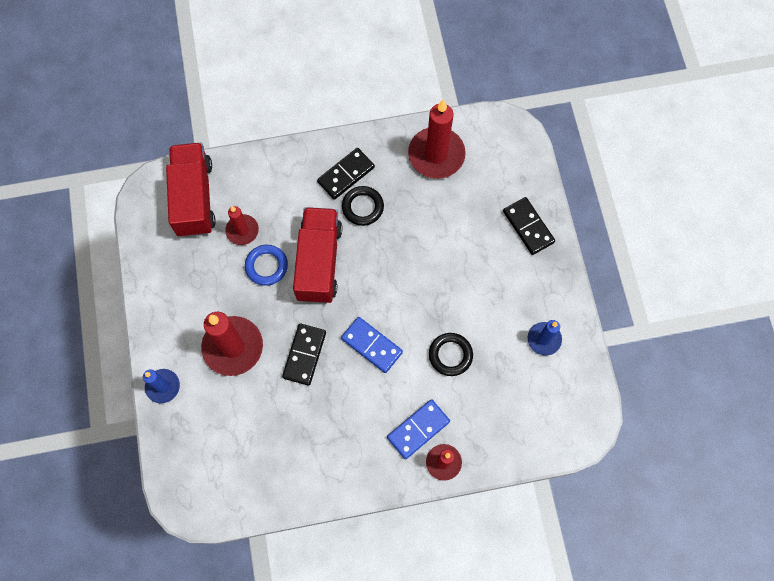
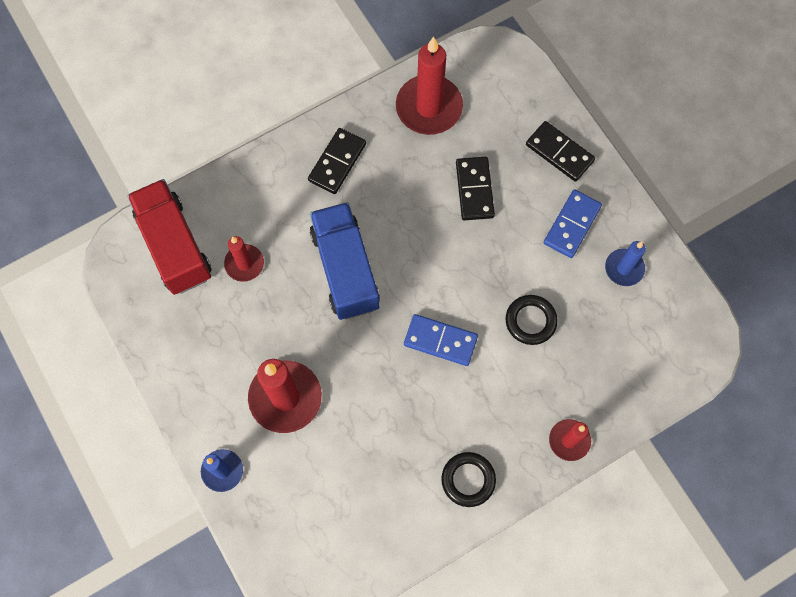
camera: 20 degrees left, 0 degrees up
(266, 266) = (288, 294): blue ring -> none
(304, 355) = (370, 378): black domino -> black domino (474, 190)
(319, 262) = (345, 269): red truck -> blue truck
(363, 207) = (370, 192): black ring -> black ring (468, 480)
(418, 429) = (527, 414): blue domino -> blue domino (572, 225)

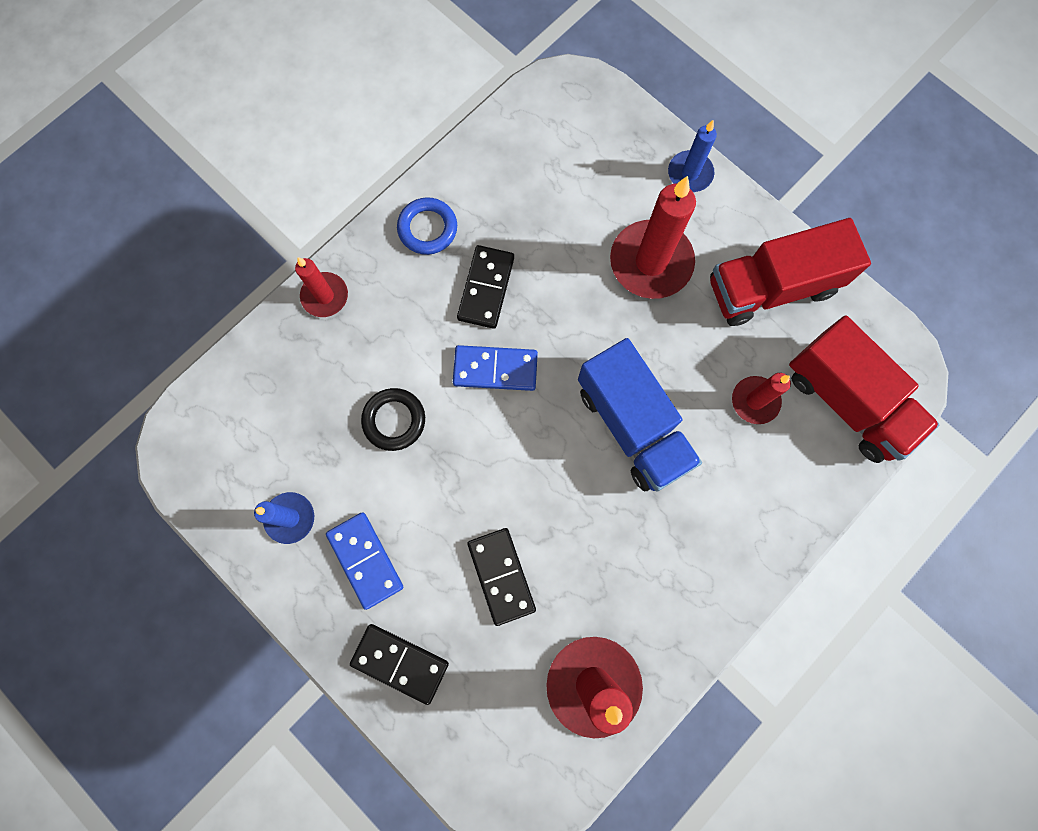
camera: 165 degrees right, 5 degrees up
(194, 350) = (771, 287): none -> red truck
(337, 162) = (690, 567): black domino -> black domino (486, 288)
(468, 480) = (427, 228): black ring -> blue ring
(572, 225) = (365, 560): blue domino -> blue domino turned 45 degrees counterclockwise

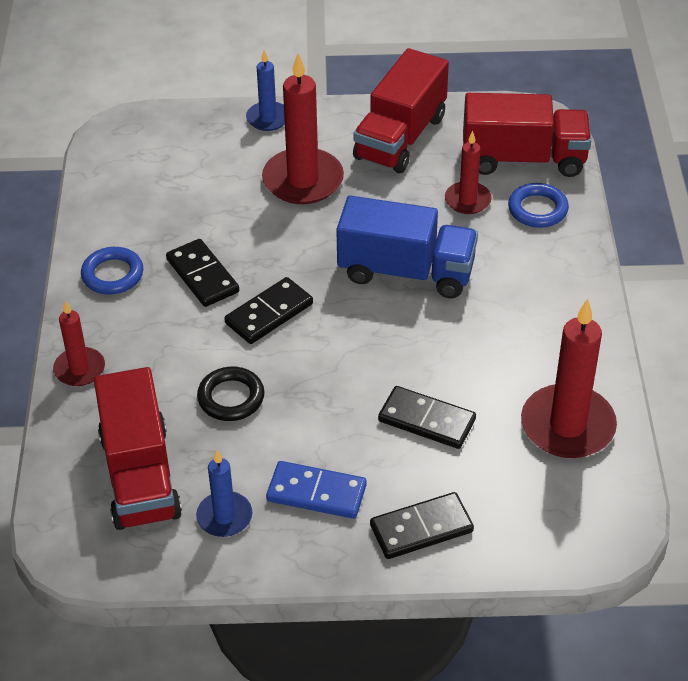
camera: 45 degrees left, 30 degrees down
(274, 428) = (140, 475): none -> red truck
(495, 369) = (269, 313): blue domino -> black domino
(800, 463) = (537, 209): none -> blue ring

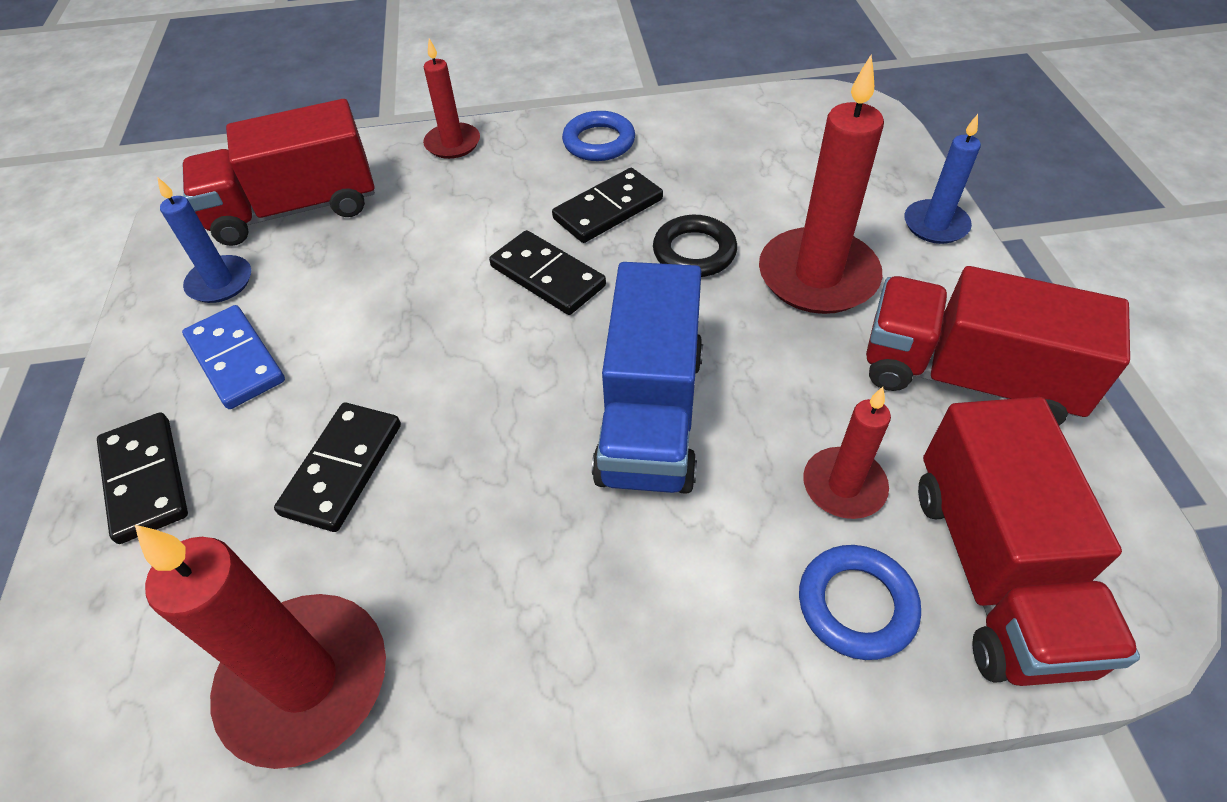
camera: 85 degrees right, 5 degrees up
(231, 398) = (403, 262): black ring -> black ring (694, 252)
(316, 493) = (236, 360): blue domino -> blue domino turned 45 degrees counterclockwise

